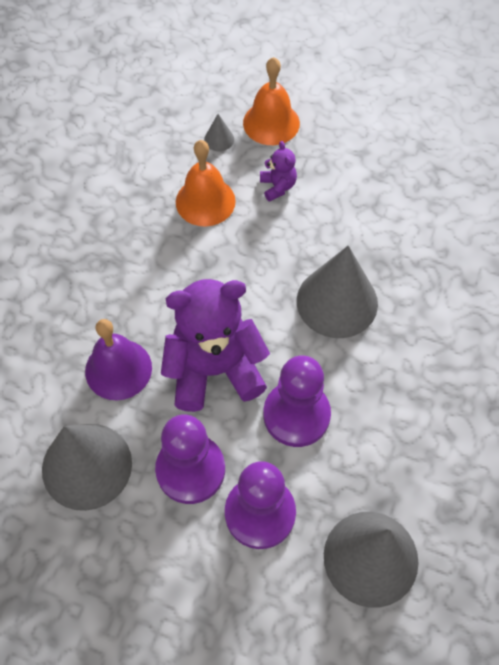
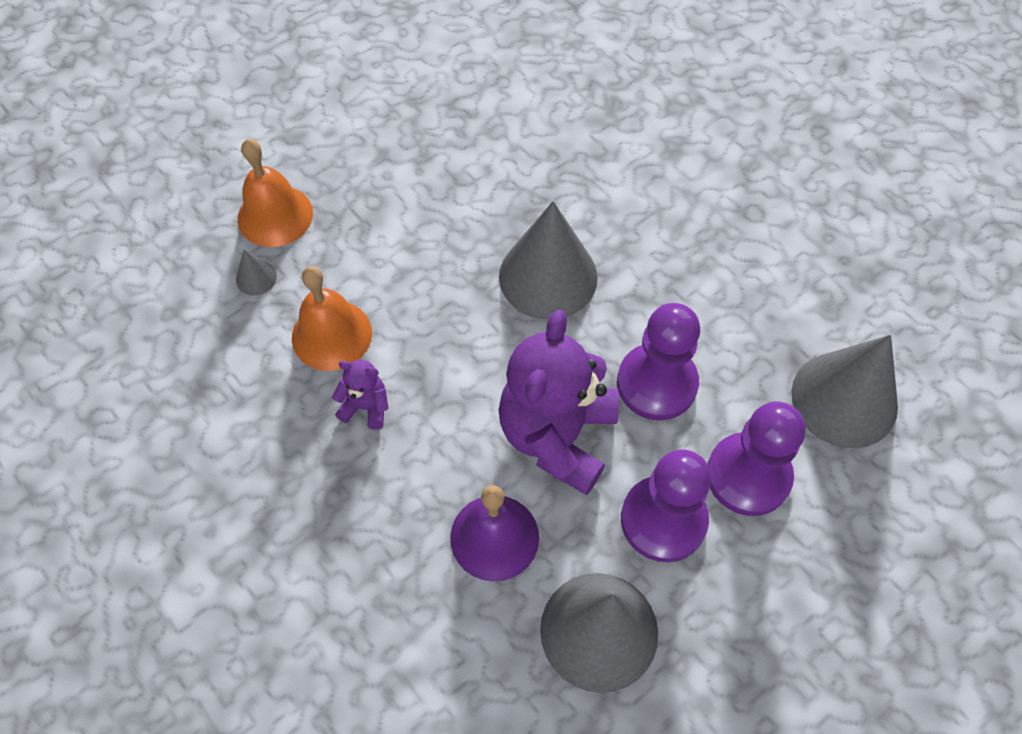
camera: 60 degrees left, 0 degrees up
(278, 186) = (366, 254): purple teddy bear -> purple teddy bear (366, 406)

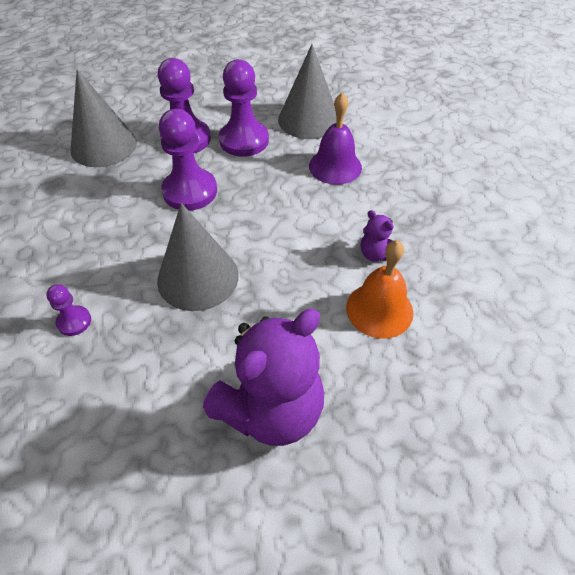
camera: 150 degrees left, 10 degrees down
(256, 278) = (425, 386): grey cone -> none
(275, 215) = (387, 442): orange bell -> none
(557, 436) = (268, 192): purple teddy bear -> purple teddy bear (271, 409)
(626, 178) = (74, 321): none -> purple pawn

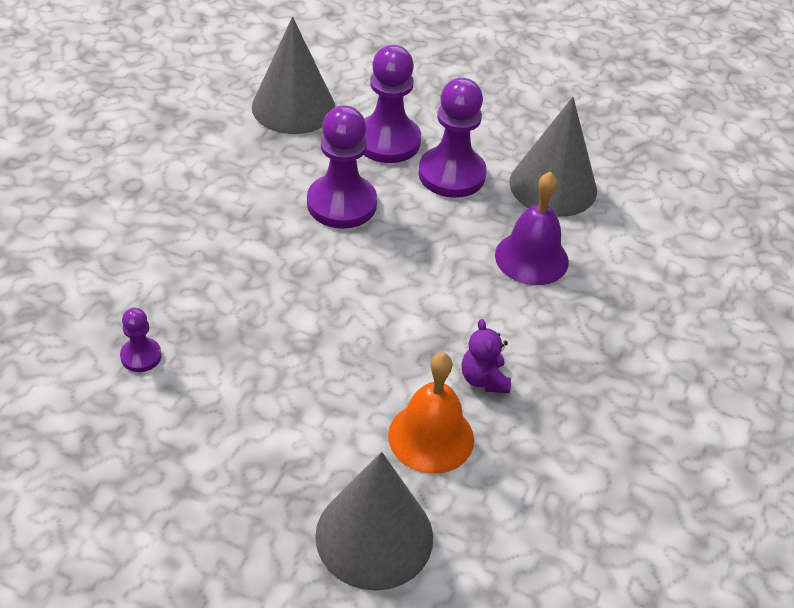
camera: 30 degrees right, 5 degrees down
(74, 321) = (127, 277): purple pawn -> purple pawn (141, 356)
(198, 277) = (274, 299): grey cone -> grey cone (374, 536)
(271, 409) = (236, 462): purple teddy bear -> none

